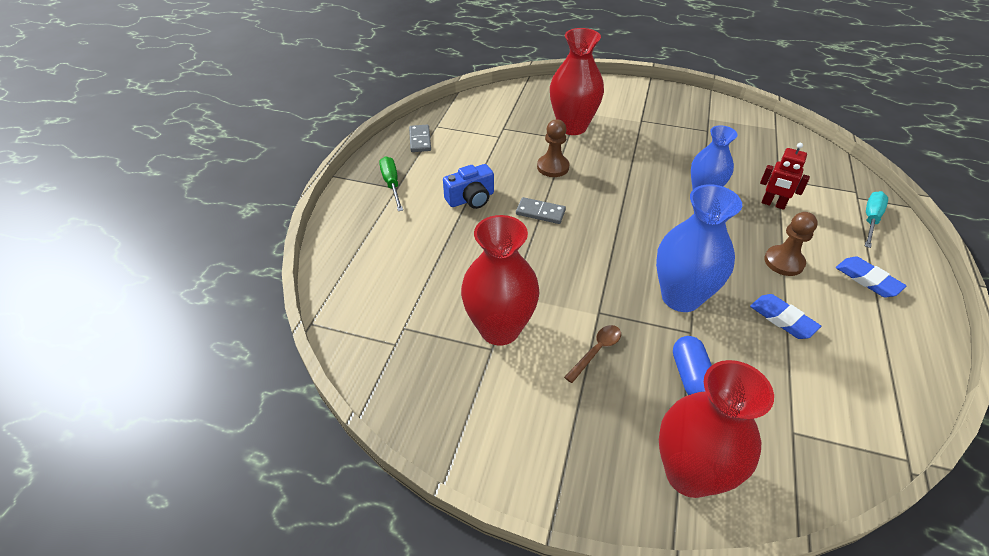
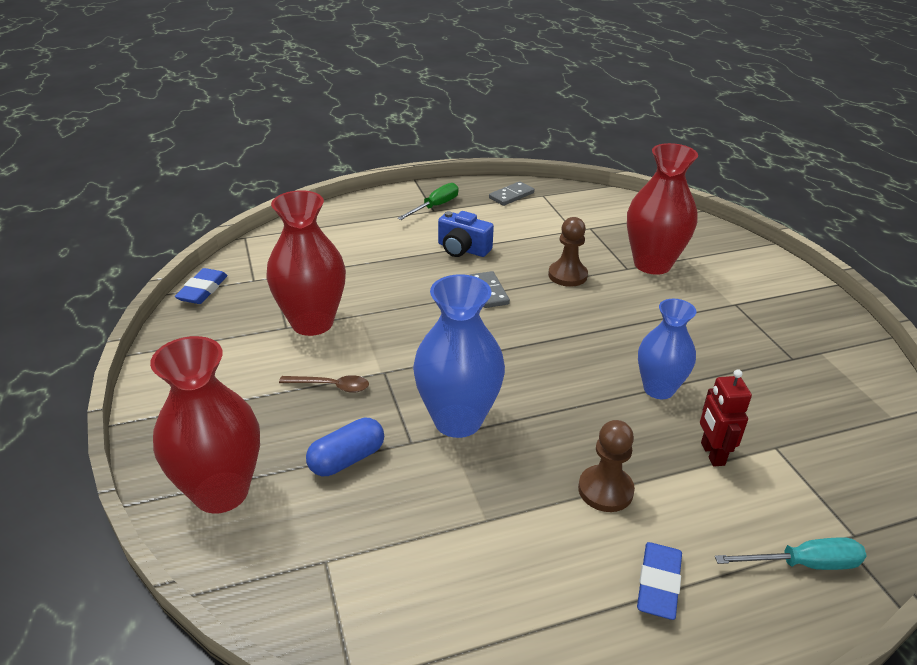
camera: 55 degrees right, 10 degrees down
(782, 319) = (498, 512): blue eraser -> blue eraser (202, 290)

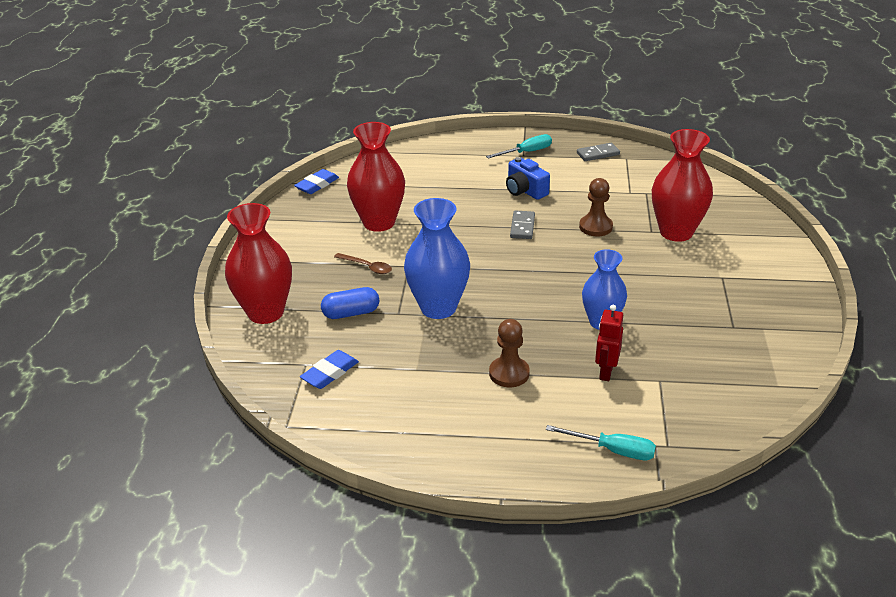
camera: 25 degrees right, 0 degrees up
(435, 206) = (526, 152): green screwdriver -> turquoise screwdriver
(658, 584) = (502, 432): blue eraser -> blue eraser (330, 373)

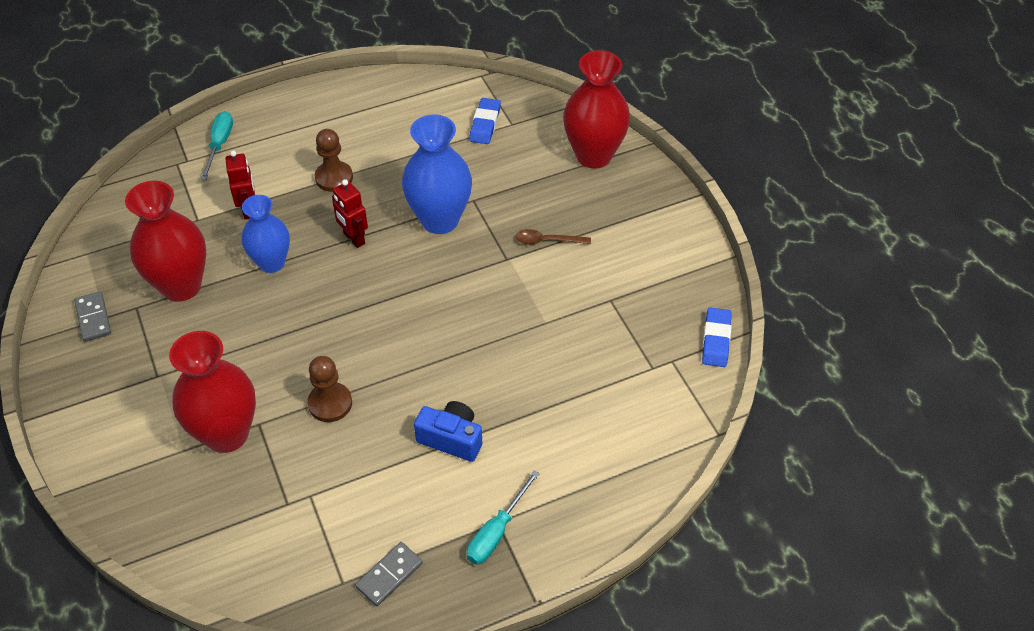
camera: 150 degrees right, 15 degrees up
(351, 313) = (516, 183): blue capsule -> none
(379, 222) = (587, 307): red vase -> red vase (181, 286)
(520, 317) = (354, 238): none -> red robot
(522, 227) = (418, 368): grey domino -> grey domino (93, 318)
(613, 450) = (219, 145): turquoise screwdriver -> turquoise screwdriver turned 105 degrees clockwise

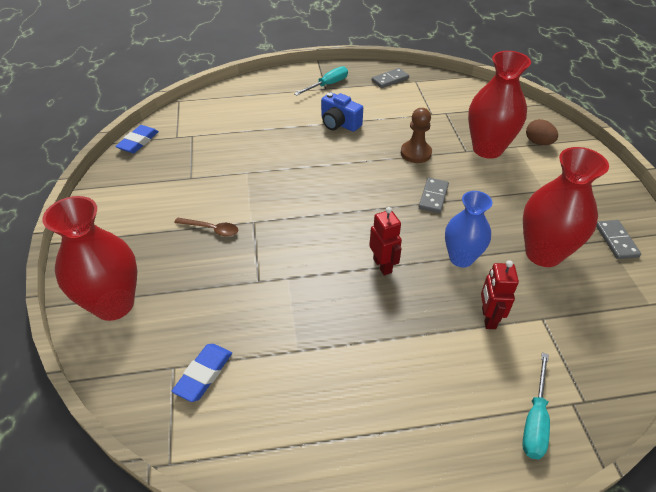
camera: 165 degrees left, 5 degrees down
(148, 465) = (538, 142): none -> brown egg
(303, 334) = (433, 197): none -> grey domino
(334, 178) = (394, 338): brown pawn -> none
(439, 220) = (297, 267): blue vase -> none

